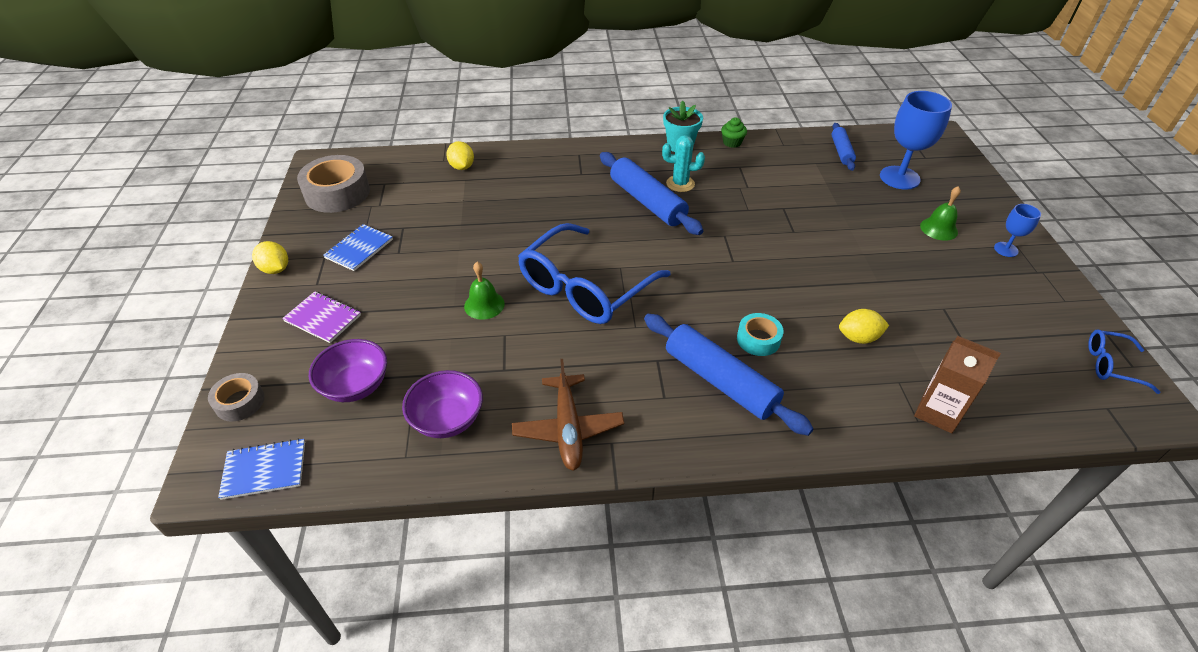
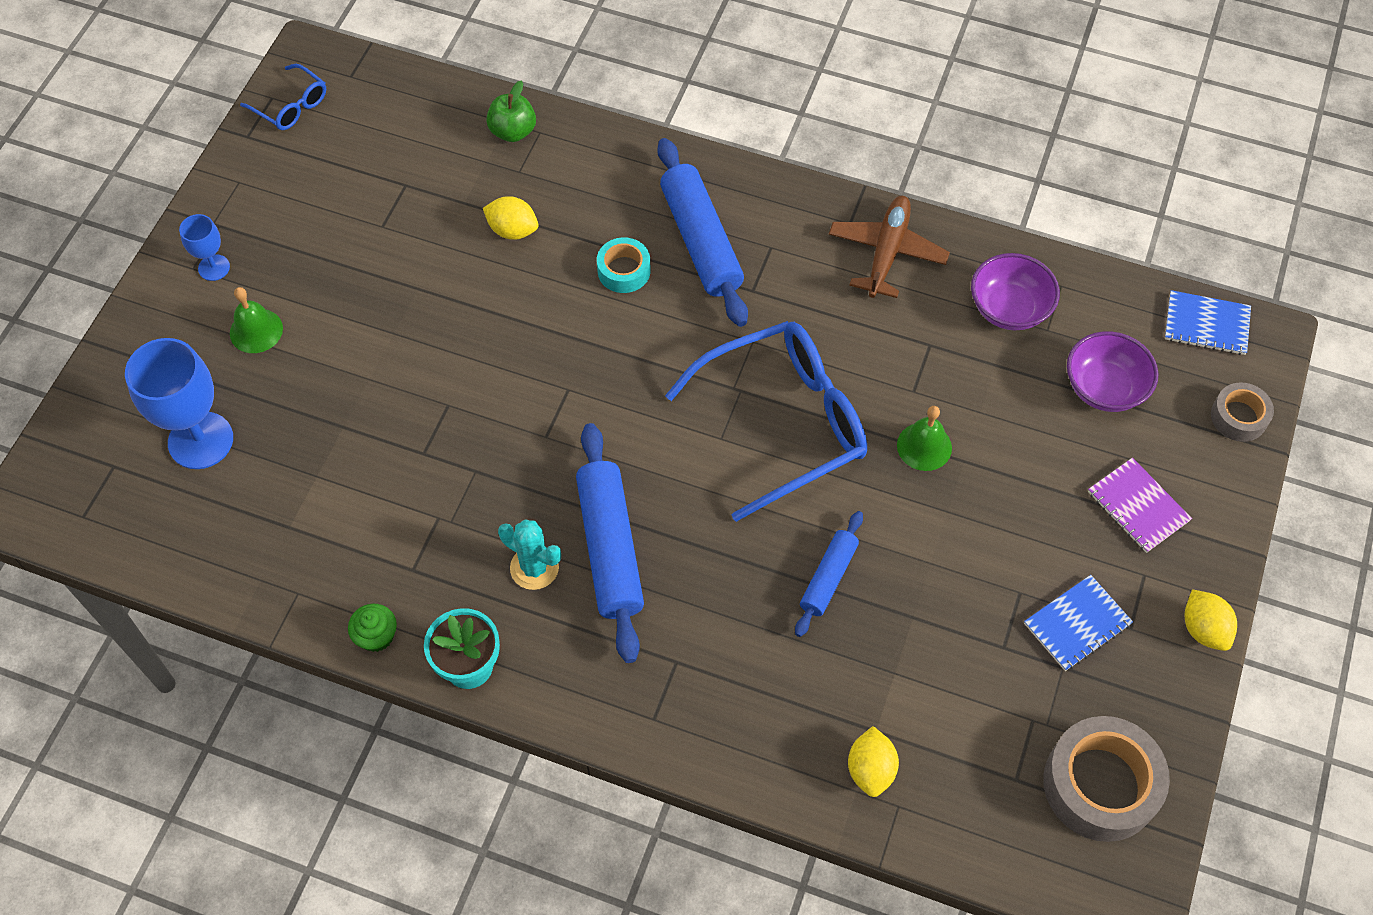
camera: 155 degrees left, 15 degrees up
(841, 151) = (224, 535): blue rolling pin -> blue rolling pin (828, 578)
(937, 412) = (513, 131): brown carton -> green apple

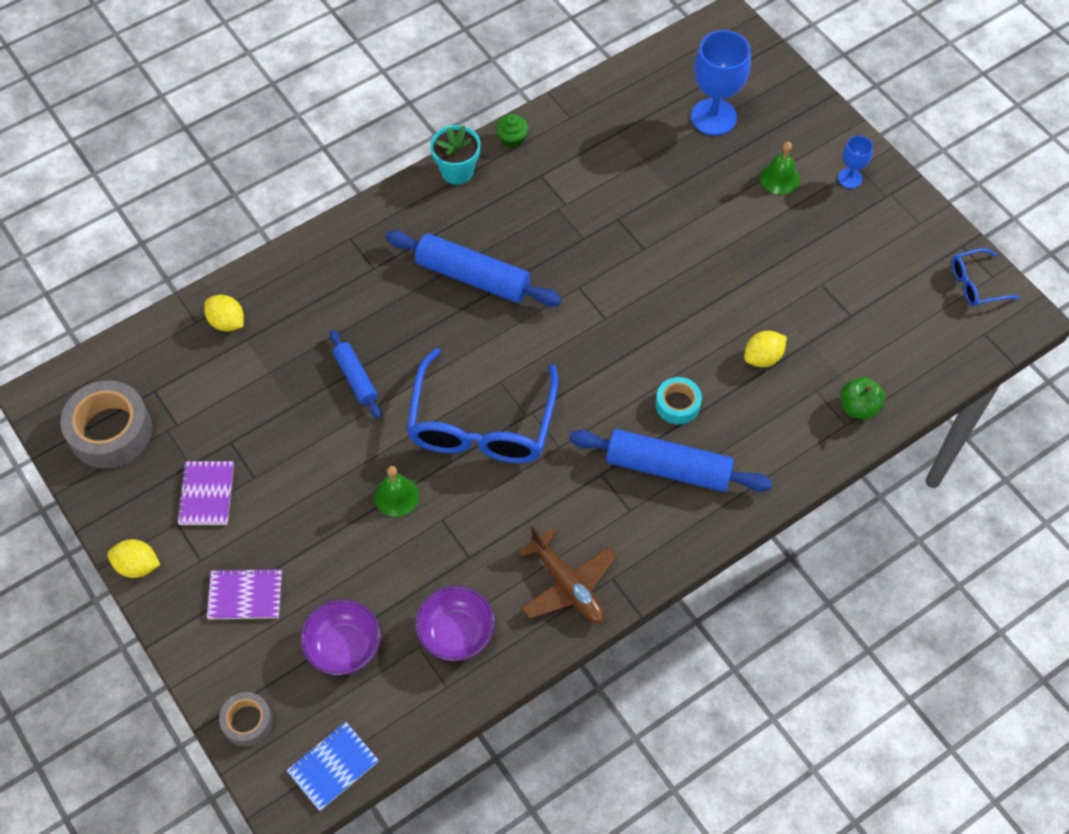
camera: 125 degrees right, 0 degrees up
(534, 568) = (492, 233): turquoise cactus -> none
(1077, 624) = (206, 494): blue notebook -> purple notebook

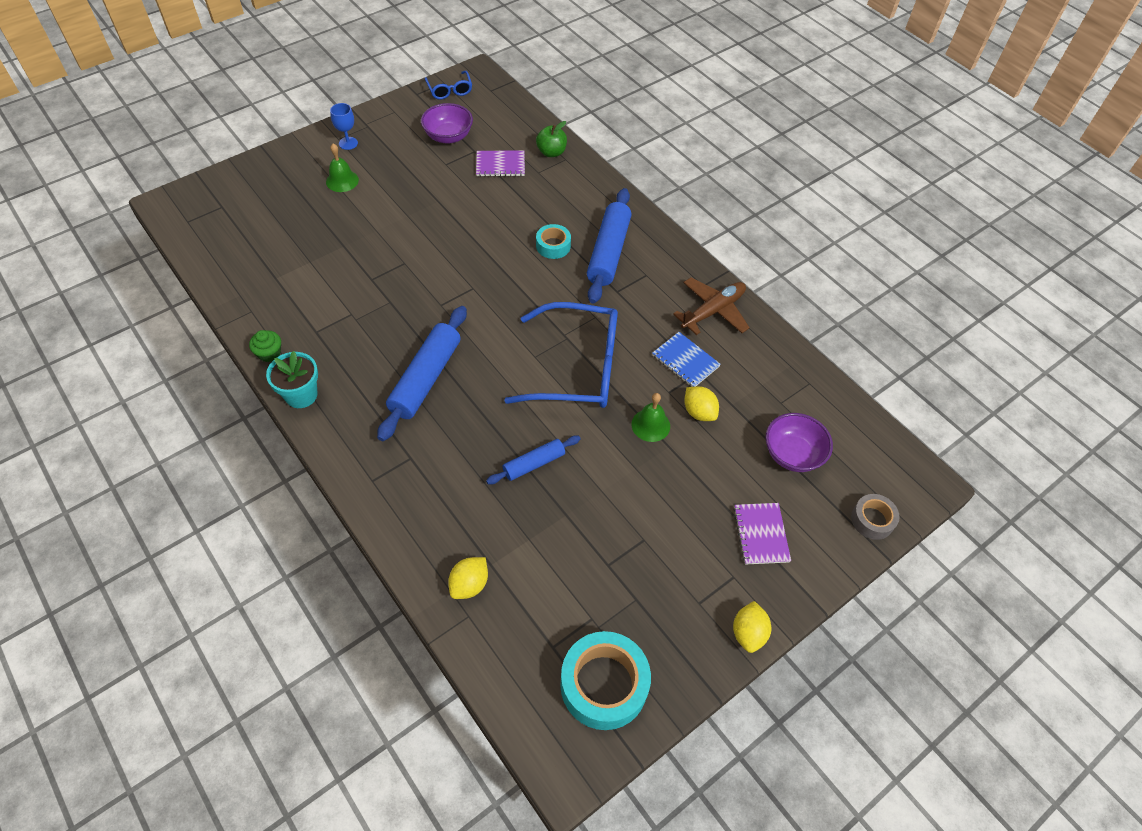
camera: 95 degrees left, 5 degrees down
(110, 431) = (604, 685): grey tape -> turquoise tape
(206, 494) = (665, 579): purple notebook -> purple notebook (500, 165)
(333, 766) = (891, 454): blue notebook -> blue notebook (685, 361)
(456, 633) = (765, 378): purple bowl -> purple bowl (448, 136)
(713, 117) = (271, 216): blue goblet -> none
(763, 357) = (510, 198): yellow lemon -> yellow lemon (699, 412)

